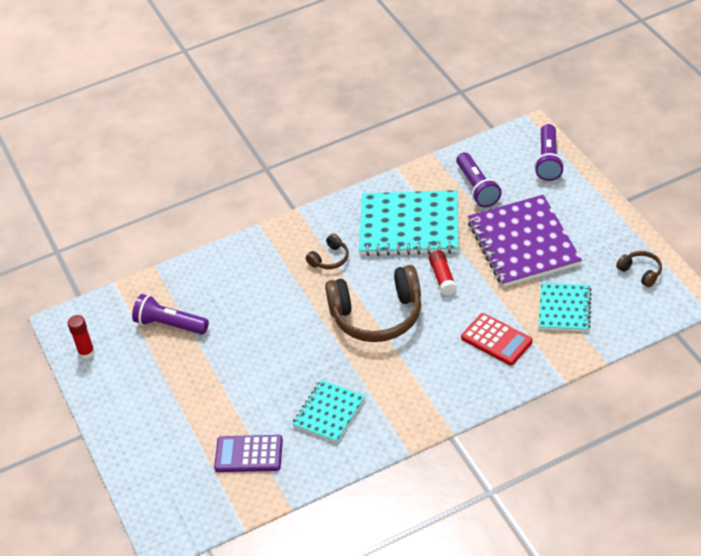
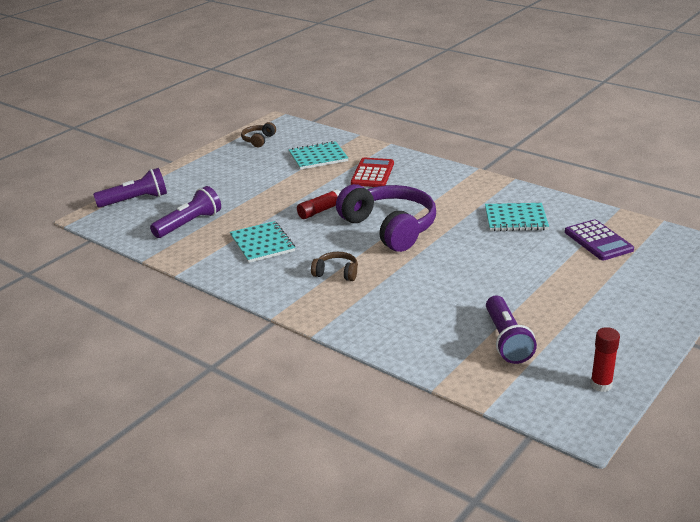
camera: 120 degrees left, 15 degrees down
(377, 315) = (390, 228): brown headphones -> purple headphones
(409, 226) = (262, 244): turquoise notebook -> turquoise notebook, size x0.57
(523, 243) = (253, 187): purple notebook -> none

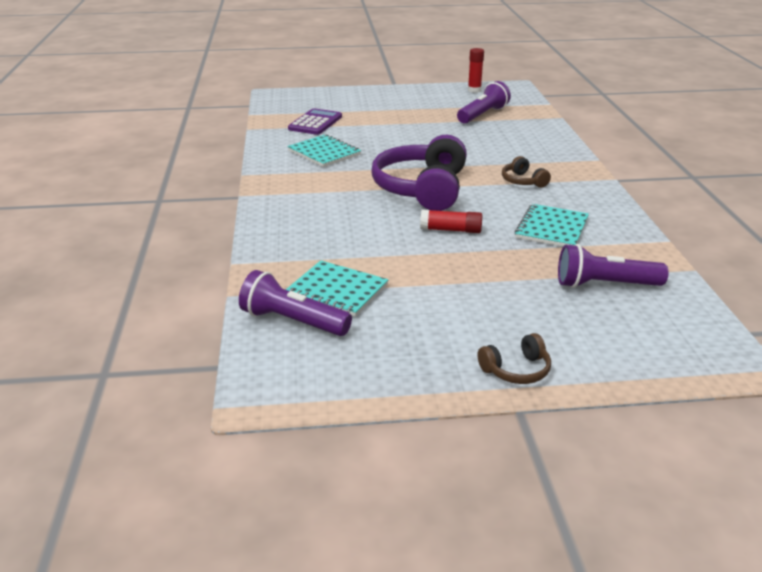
camera: 135 degrees left, 0 degrees up
(135, 200) = (646, 358): purple flashlight -> purple flashlight (292, 322)
(258, 140) = (349, 369): brown headphones -> brown headphones (516, 370)
(372, 173) = (330, 239): red calculator -> none

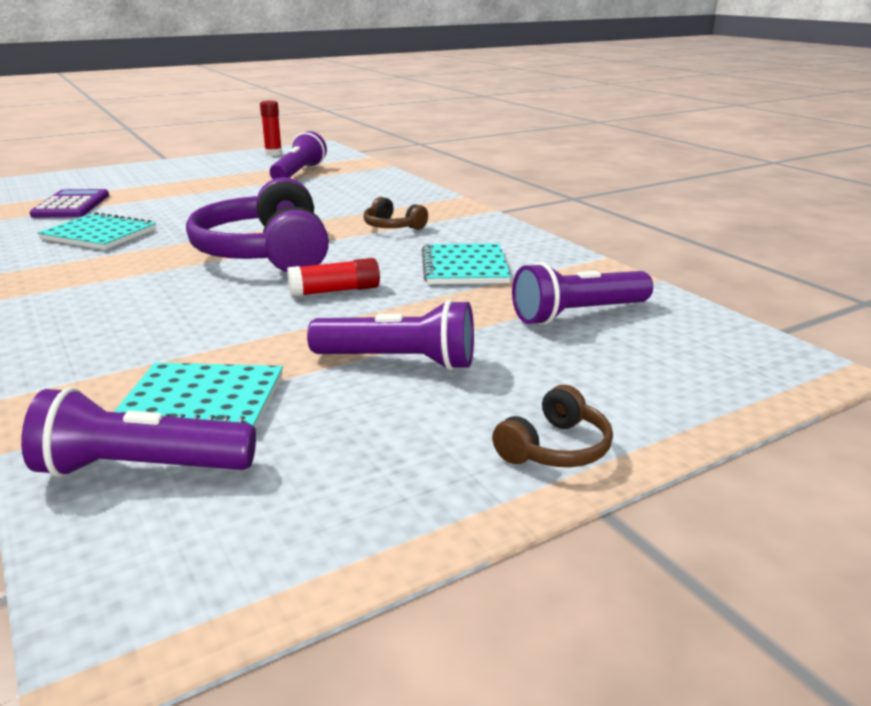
camera: 25 degrees left, 5 degrees down
(461, 291) = (399, 361): none -> purple flashlight

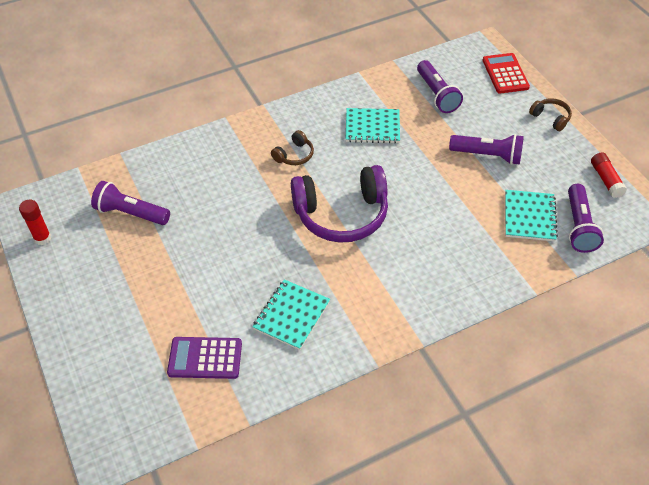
camera: 85 degrees left, 25 degrees up
(335, 291) = (406, 179): red glue stick -> red glue stick (606, 180)
(399, 361) = (488, 155): purple flashlight -> purple flashlight turned 90 degrees clockwise
(703, 389) = (505, 74): none -> red calculator

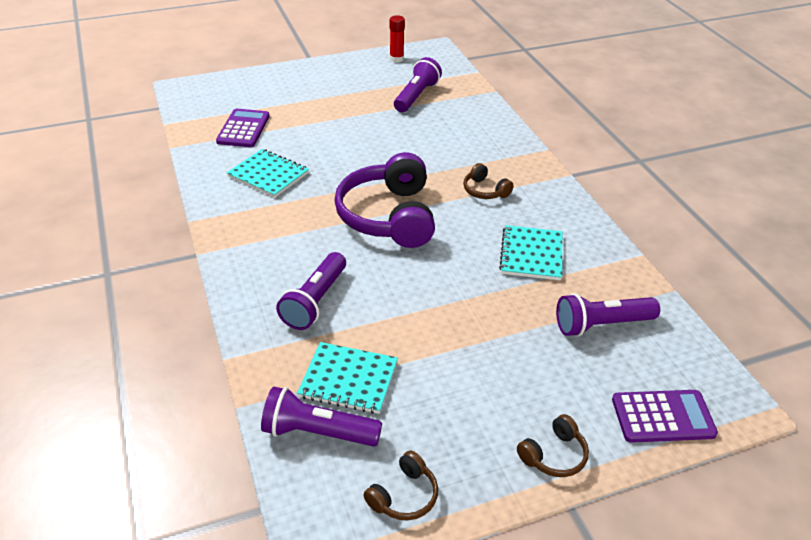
camera: 95 degrees right, 10 degrees down
(488, 155) = (471, 358): purple flashlight -> purple flashlight (315, 301)
(505, 74) = (663, 417): red calculator -> purple calculator
(606, 180) = (404, 496): red glue stick -> brown headphones

